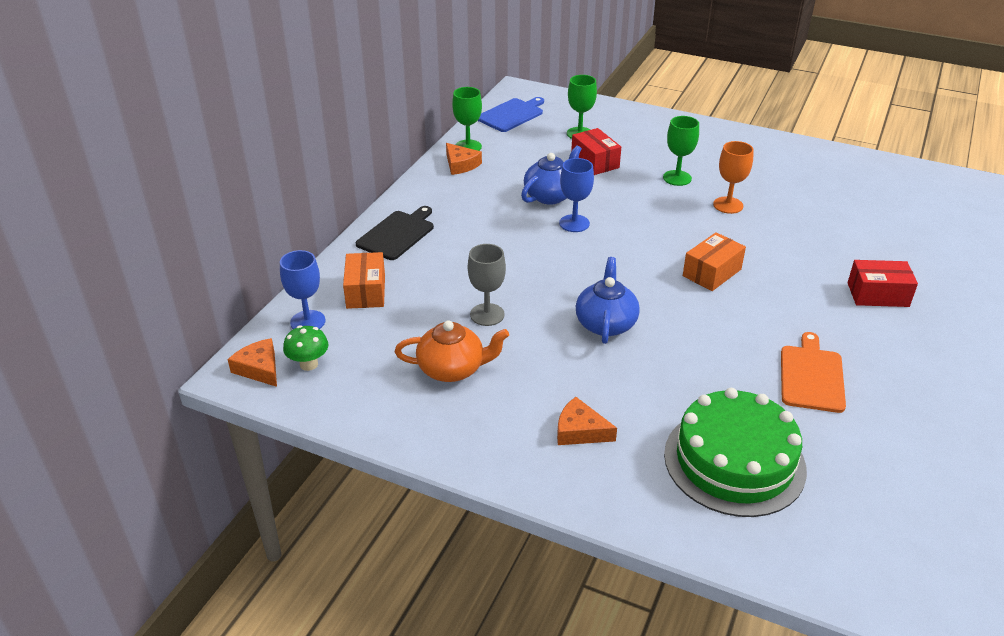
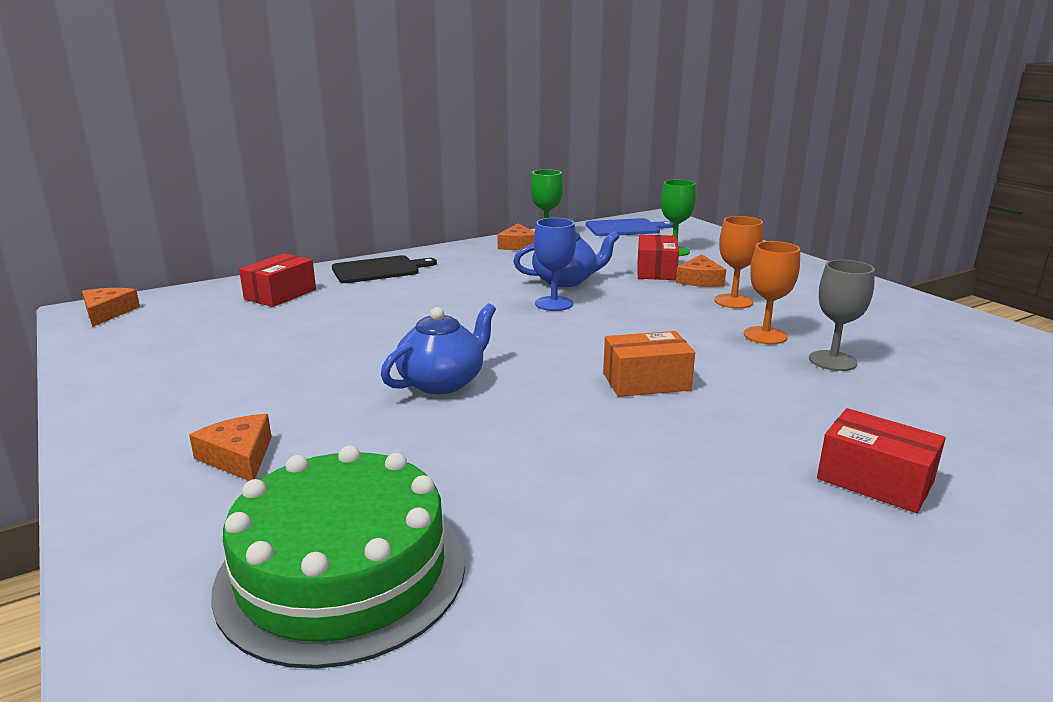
camera: 35 degrees right, 15 degrees down
(308, 321) = (200, 298): blue goblet -> none
(309, 364) = (142, 322): green mushroom -> none
(366, 291) = (280, 294): orange box -> red box
(452, 369) = (234, 363): orange teapot -> none
(487, 314) = (343, 338): grey goblet -> grey goblet (832, 361)
(633, 162) = (700, 280): none -> orange cheese
(677, 178) = (733, 301): green goblet -> orange goblet
(811, 376) = (617, 528): orange cutting board -> none

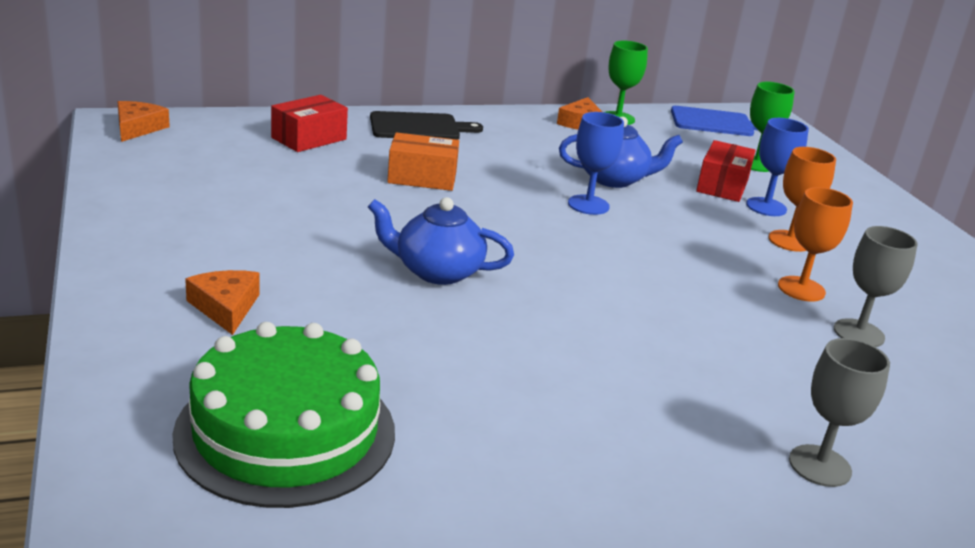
camera: 10 degrees right, 5 degrees up
(442, 382) = (437, 271): blue teapot -> blue teapot turned 135 degrees counterclockwise
(646, 382) = (643, 314): orange box -> orange box (422, 177)
(700, 280) = (766, 207): orange cheese -> blue goblet
(875, 480) = (820, 466): red box -> grey goblet

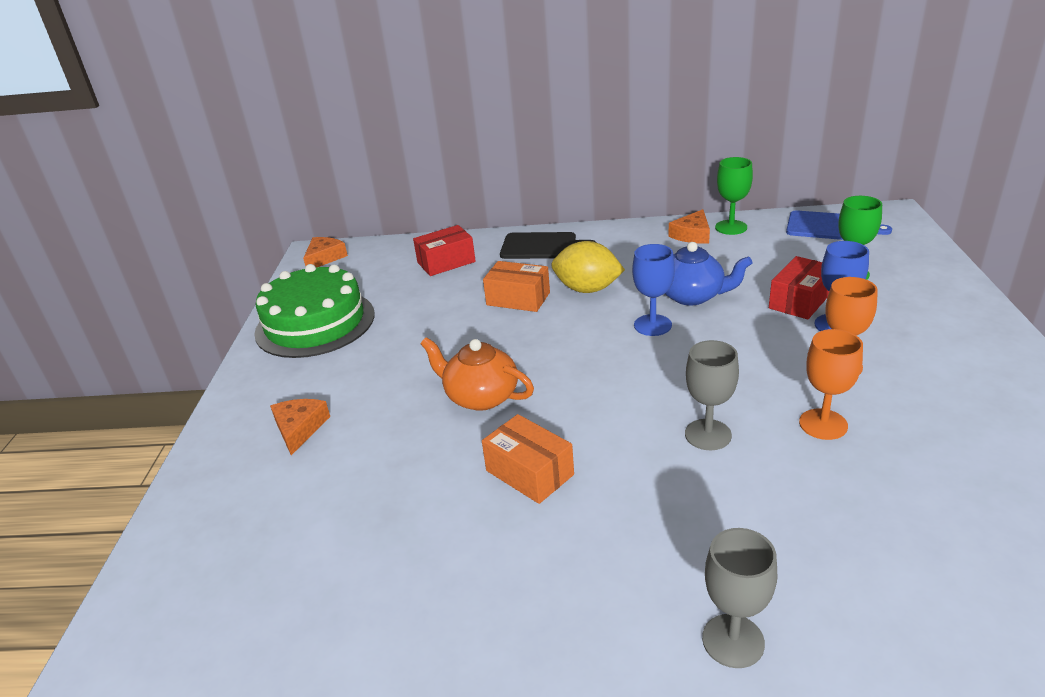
camera: 25 degrees right, 5 degrees up
(286, 432) = (280, 553): green cake -> green cake (315, 323)
(437, 271) = (481, 397): blue teapot -> orange teapot
(497, 170) = (587, 289): none -> yellow lemon
(537, 340) = (529, 472): none -> orange box
(858, 333) = (860, 481): grey goblet -> grey goblet (708, 435)

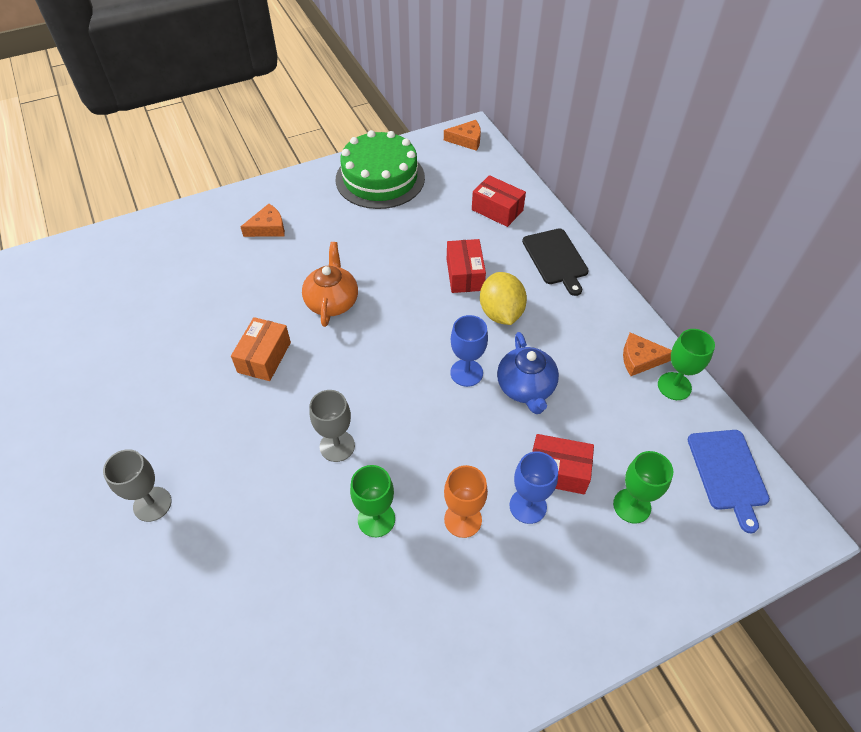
camera: 60 degrees right, 20 degrees up
(518, 299) = (465, 274): orange box -> red box
(823, 424) = (376, 519): orange goblet -> green goblet

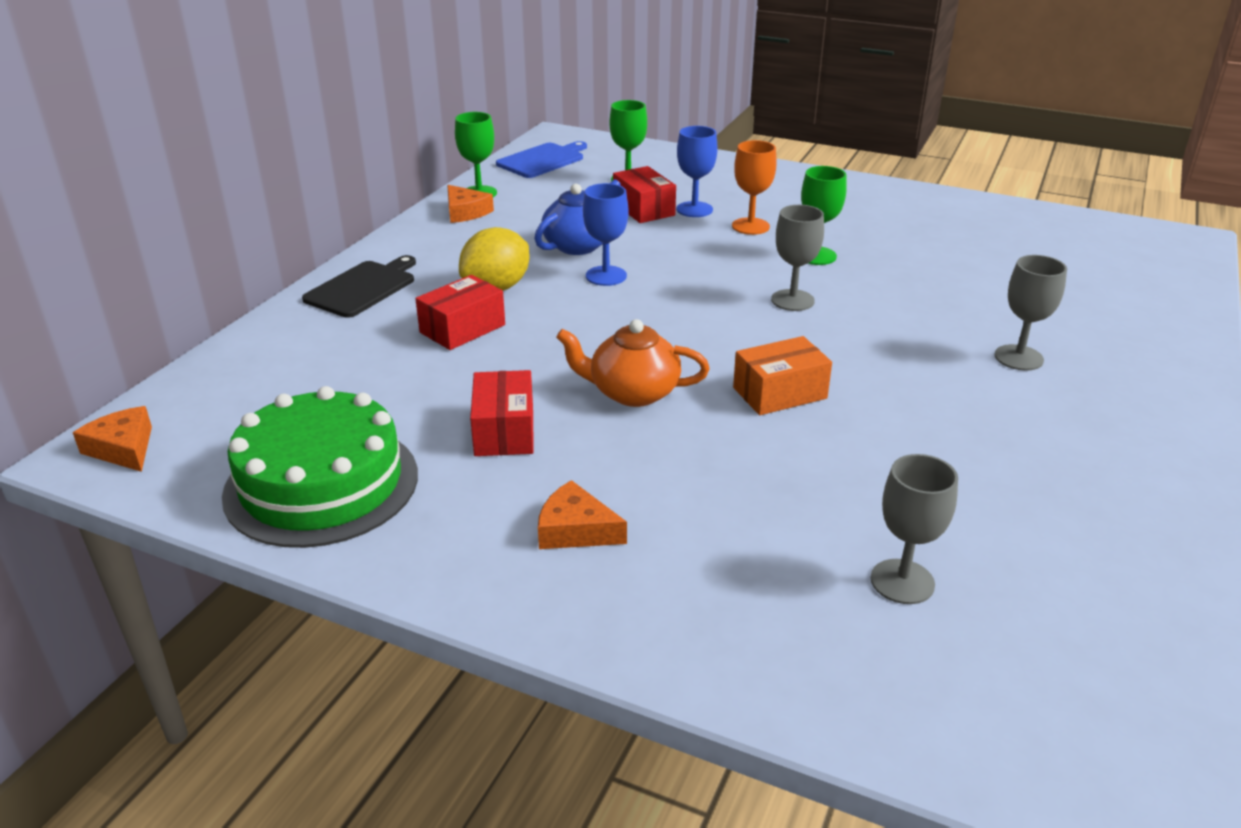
camera: 130 degrees left, 20 degrees down
(124, 295) = (902, 581): none -> grey goblet
(332, 302) = (632, 392): orange teapot -> orange teapot turned 45 degrees clockwise
(497, 210) = (302, 354): red box -> red box (504, 431)

